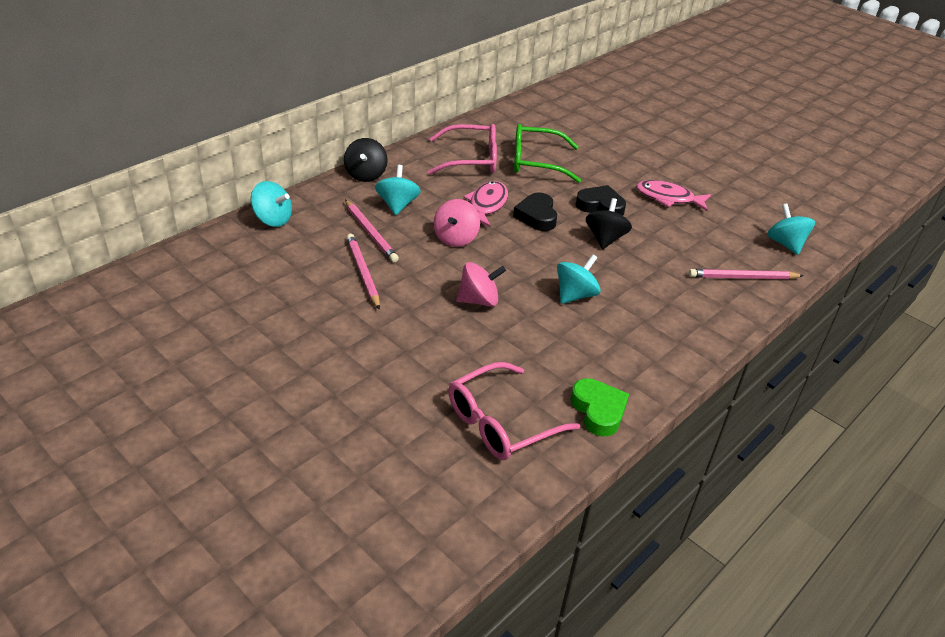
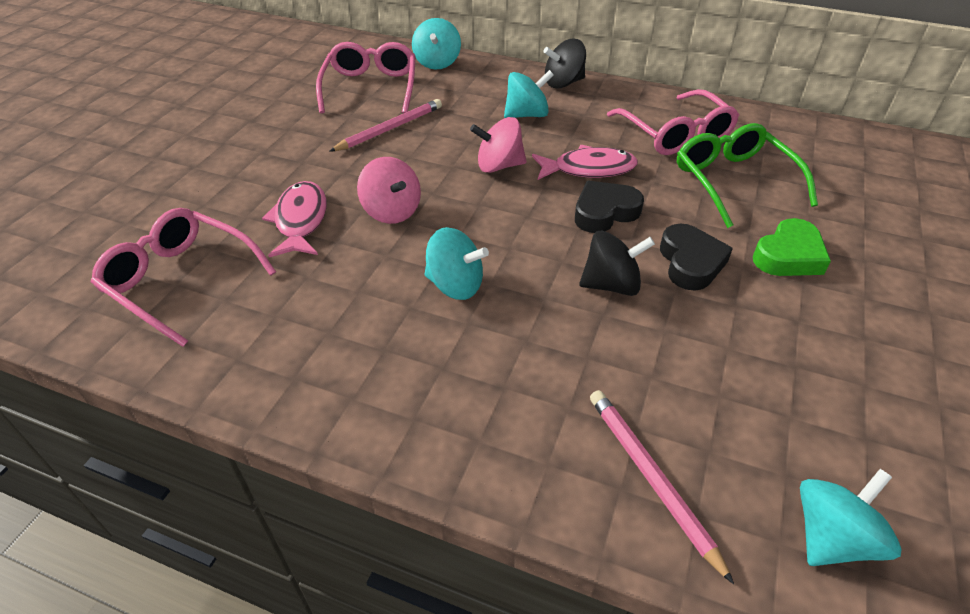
camera: 70 degrees right, 5 degrees up
(284, 265) = (370, 88): none -> pink glasses
(370, 233) = (461, 114): pink pencil -> none
(598, 411) = (225, 359): green heart -> green heart (788, 256)
(668, 198) = (798, 331): pink fish -> pink fish (300, 220)

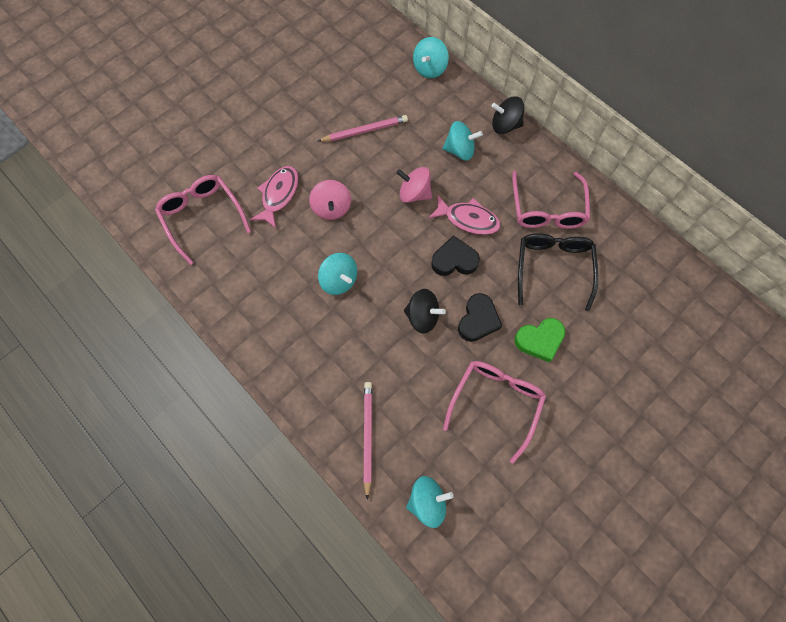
camera: 25 degrees right, 25 degrees up
(370, 88) = (371, 82): pink glasses -> pink glasses (495, 403)
(734, 182) = (553, 268): green glasses -> black glasses

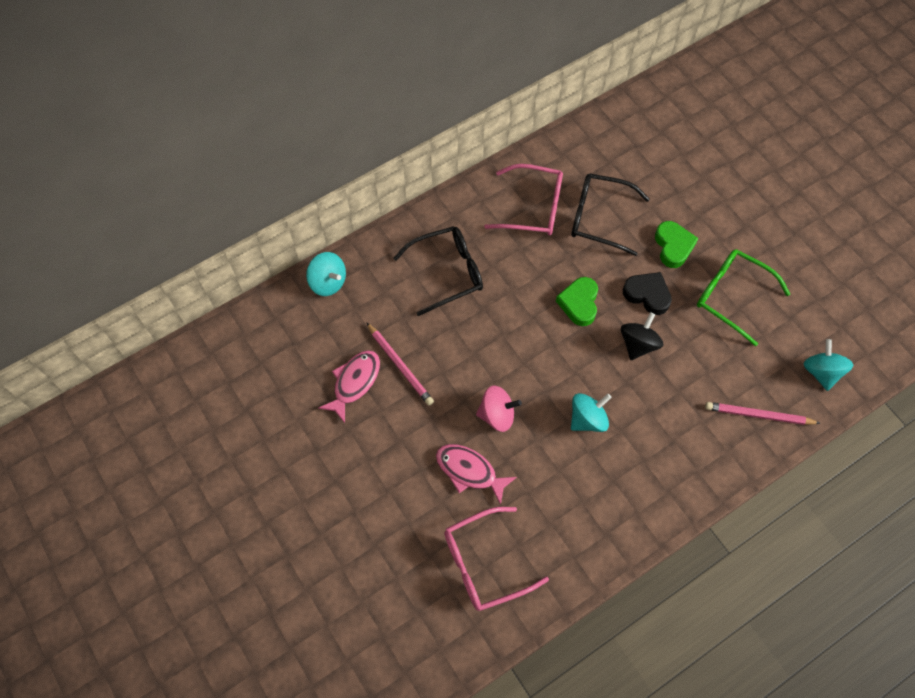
camera: 80 degrees left, 5 degrees down
(364, 131) = (400, 365): pink pencil -> pink pencil turned 150 degrees clockwise
(414, 193) = (493, 327): pink spinning top -> none
(454, 260) = (579, 303): black heart -> green heart
(459, 150) = (447, 273): turquoise spinning top -> black glasses
(468, 219) = (533, 281): pink fish -> pink fish (354, 382)
(495, 403) = (732, 297): pink glasses -> green glasses
(505, 125) = (424, 223): black spinning top -> none

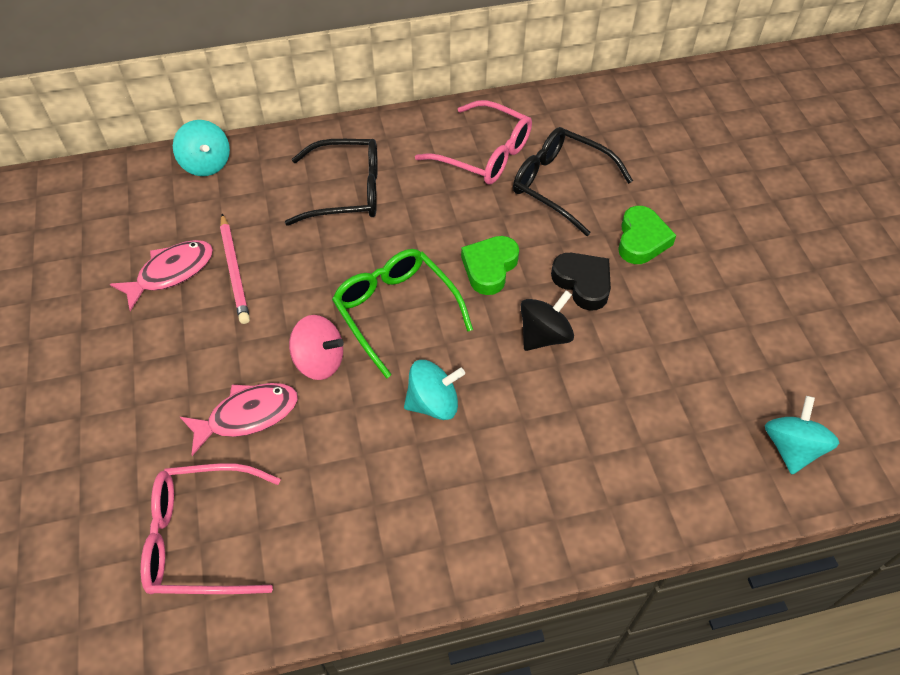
camera: 20 degrees right, 10 degrees down
(469, 471) = (248, 416): pink fish -> pink fish turned 105 degrees clockwise
(732, 297) = (697, 318): green glasses -> green glasses (396, 312)
(759, 415) = (676, 474): pink pencil -> none

